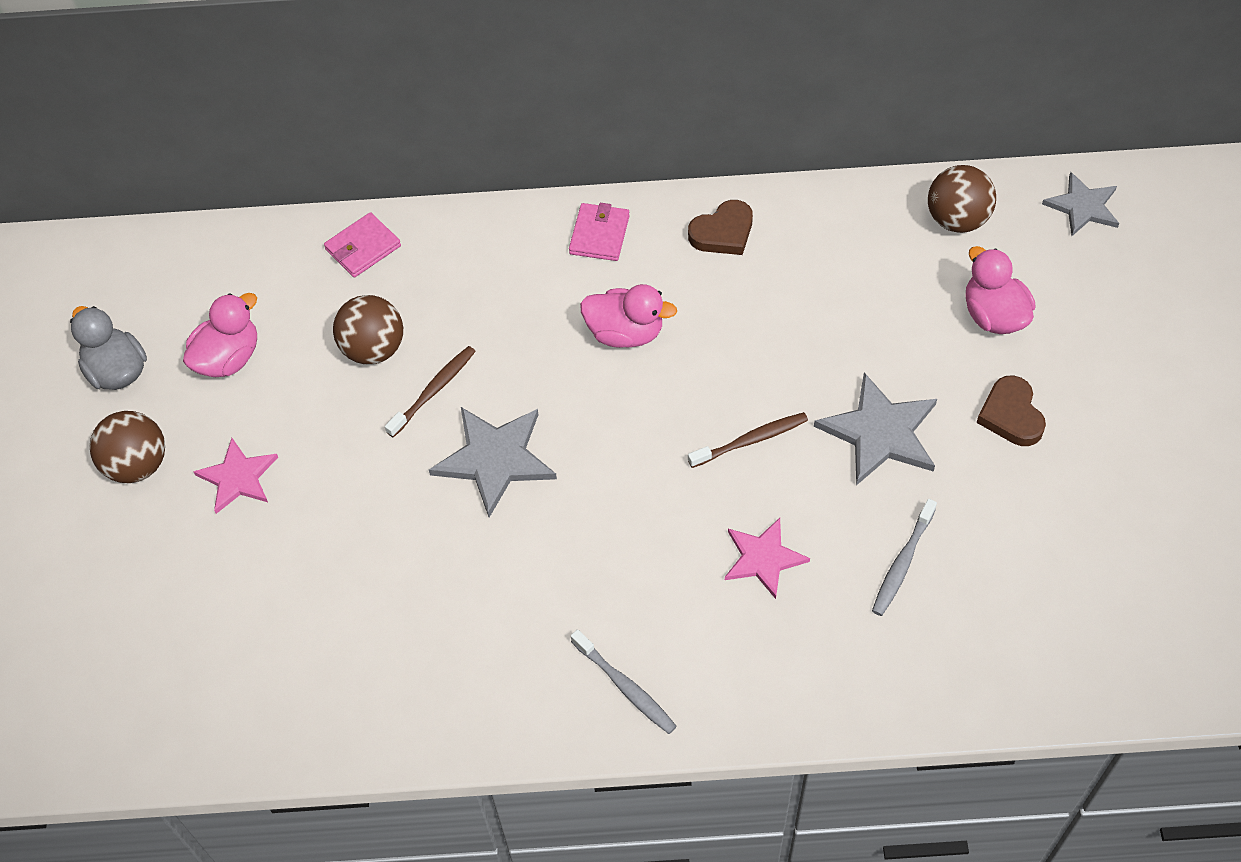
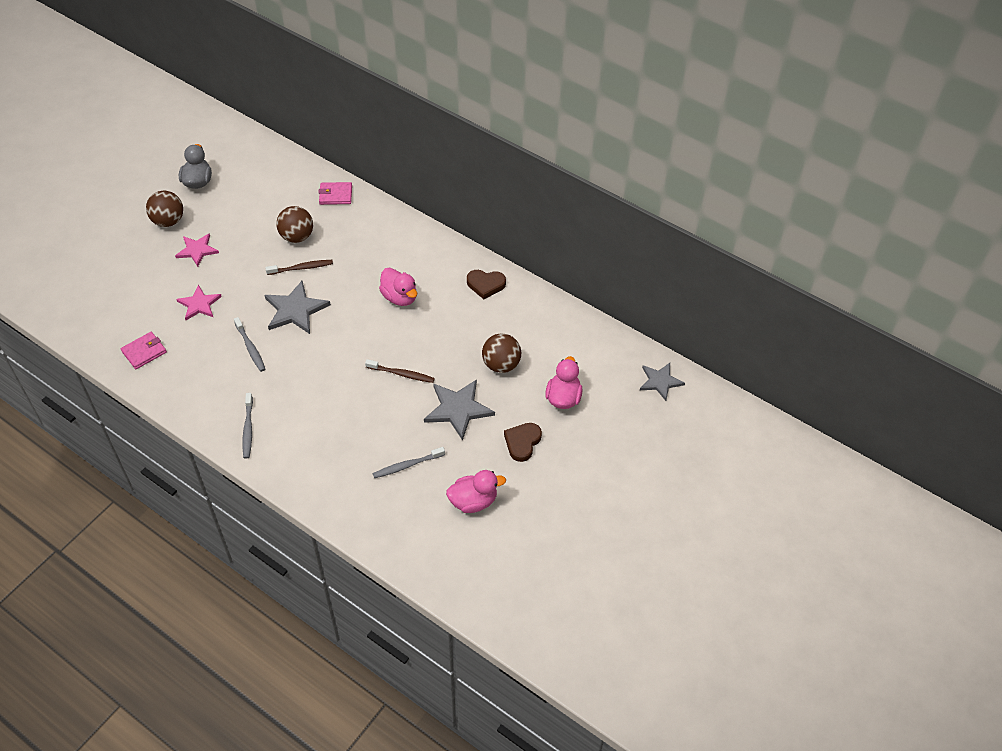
camera: 35 degrees right, 5 degrees down
(228, 358) = (241, 204): pink duck -> pink duck (473, 501)
(492, 564) = (250, 348): none -> grey toothbrush
(599, 235) = (433, 252): pink wallet -> pink wallet (144, 352)
(763, 558) = (354, 422): pink star -> pink star (199, 304)
(957, 220) = (594, 348): brown ball -> brown ball (501, 365)

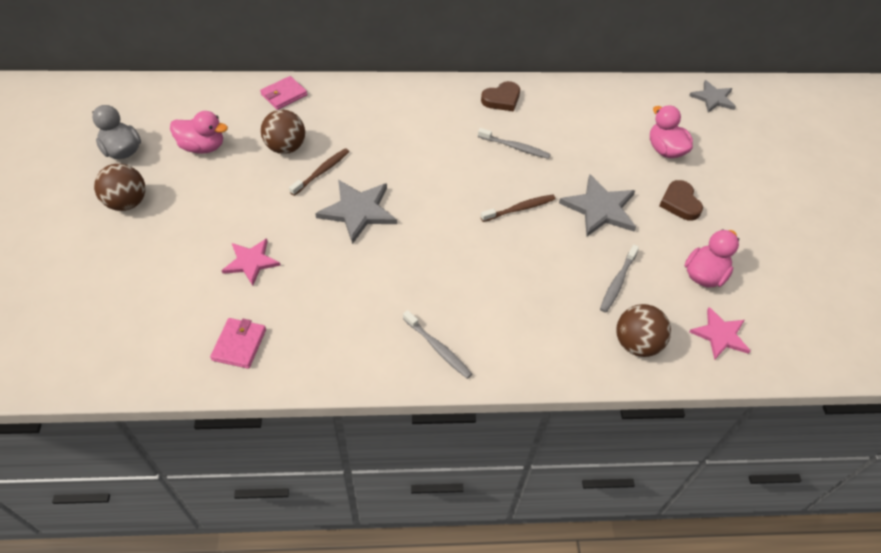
camera: 40 degrees left, 0 degrees up
(197, 250) = (192, 213): pink star -> pink star (720, 335)
(250, 348) = (352, 271): grey toothbrush -> grey toothbrush (515, 147)
(399, 297) = (442, 147): pink duck -> pink duck (202, 147)
(501, 365) = (589, 153): brown ball -> brown ball (636, 344)

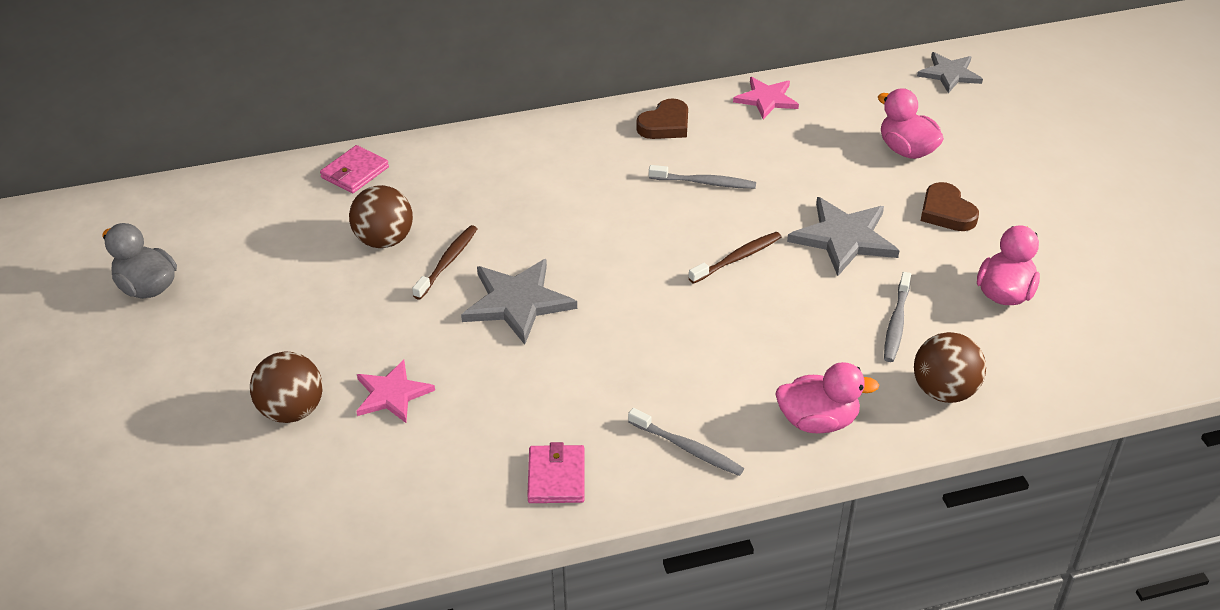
camera: 10 degrees left, 10 degrees down
(127, 203) = (183, 353): brown ball -> brown ball (292, 411)
(202, 147) = (263, 261): pink duck -> pink duck (818, 421)
(239, 344) = (416, 498): pink wallet -> pink wallet (556, 477)
(720, 335) = (1046, 360): pink star -> pink star (766, 99)

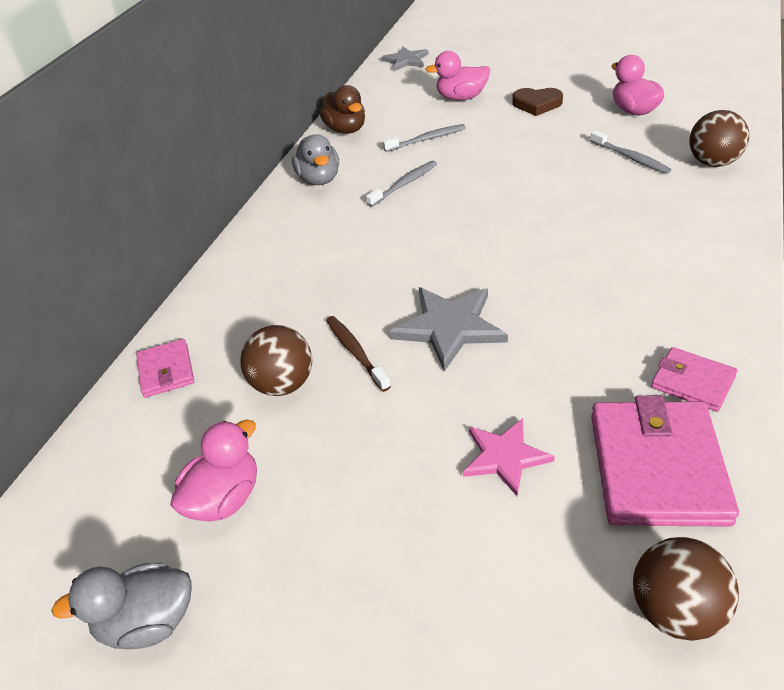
camera: 50 degrees left, 0 degrees up
(292, 411) = (470, 551): brown ball -> brown ball (676, 611)
(439, 485) = (657, 467): none -> pink wallet
(665, 125) = (319, 179): brown heart -> grey duck
(687, 448) = (701, 295): grey toothbrush -> grey toothbrush (427, 139)
(737, 258) = (503, 198): brown toothbrush -> none
(766, 99) = (346, 129): pink star -> brown duck
(818, 421) = (710, 223): pink duck -> pink duck (225, 498)
(844, 238) = (525, 148): grey star -> none

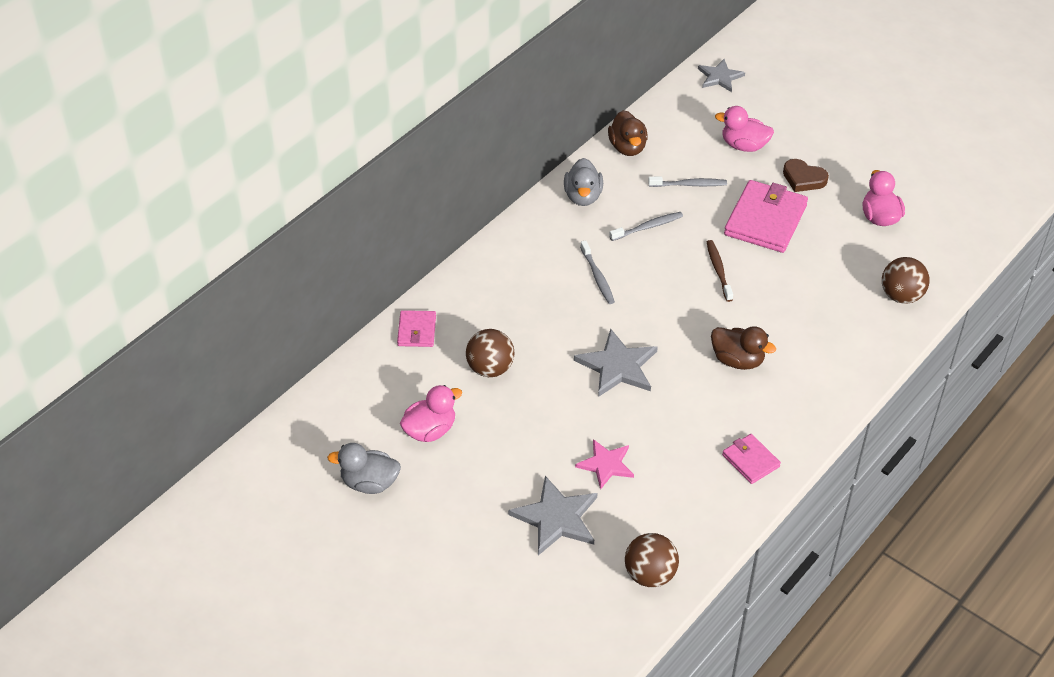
camera: 15 degrees right, 5 degrees up
(356, 352) = (547, 362): brown toothbrush -> brown toothbrush (718, 270)
(476, 568) = (556, 518): none -> grey star
(589, 274) = (737, 360): none -> brown duck
(630, 158) = (840, 267): grey toothbrush -> grey toothbrush (597, 277)
(657, 467) = (691, 502): pink wallet -> pink wallet (765, 220)

